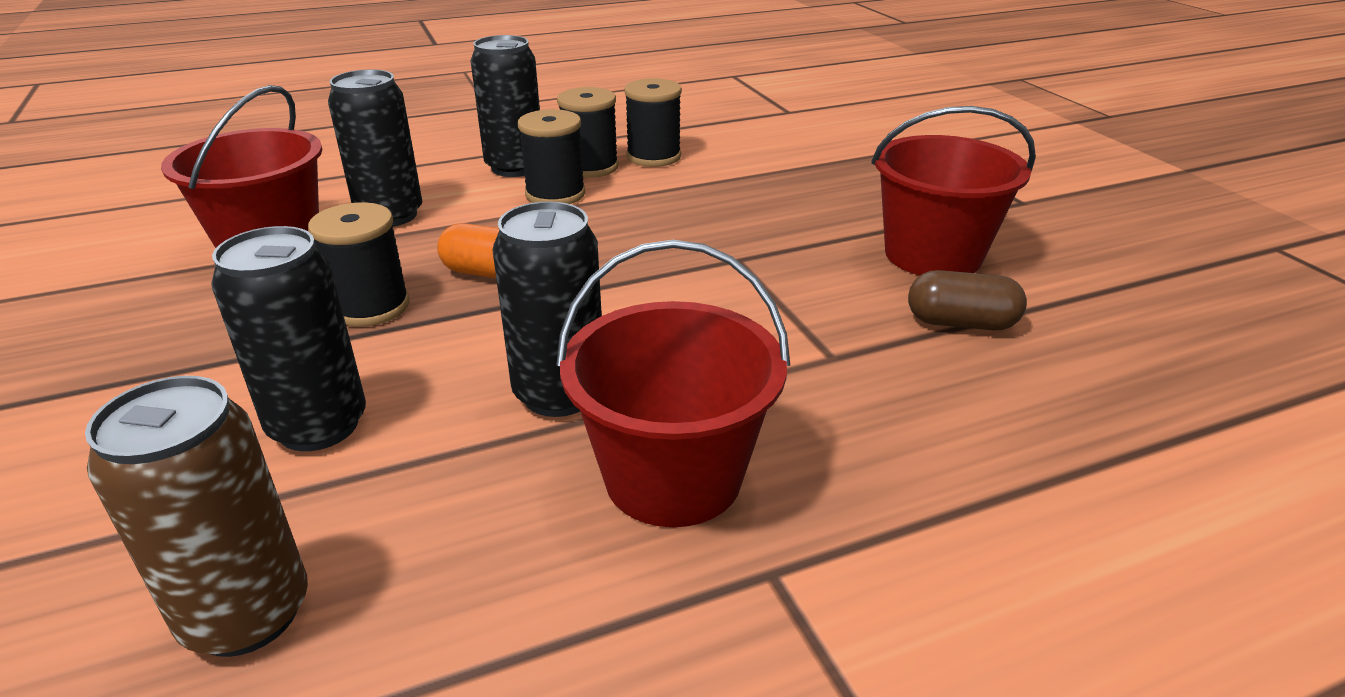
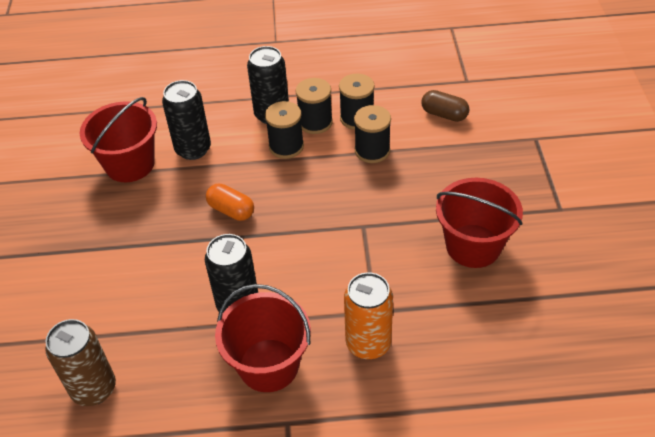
camera: 20 degrees right, 15 degrees up
(318, 426) = (133, 299): black can -> none
(371, 307) = (169, 224): black spool -> black spool (372, 151)
(854, 403) = (368, 343): none -> orange can
(961, 323) = (454, 303): brown capsule -> brown capsule (444, 114)

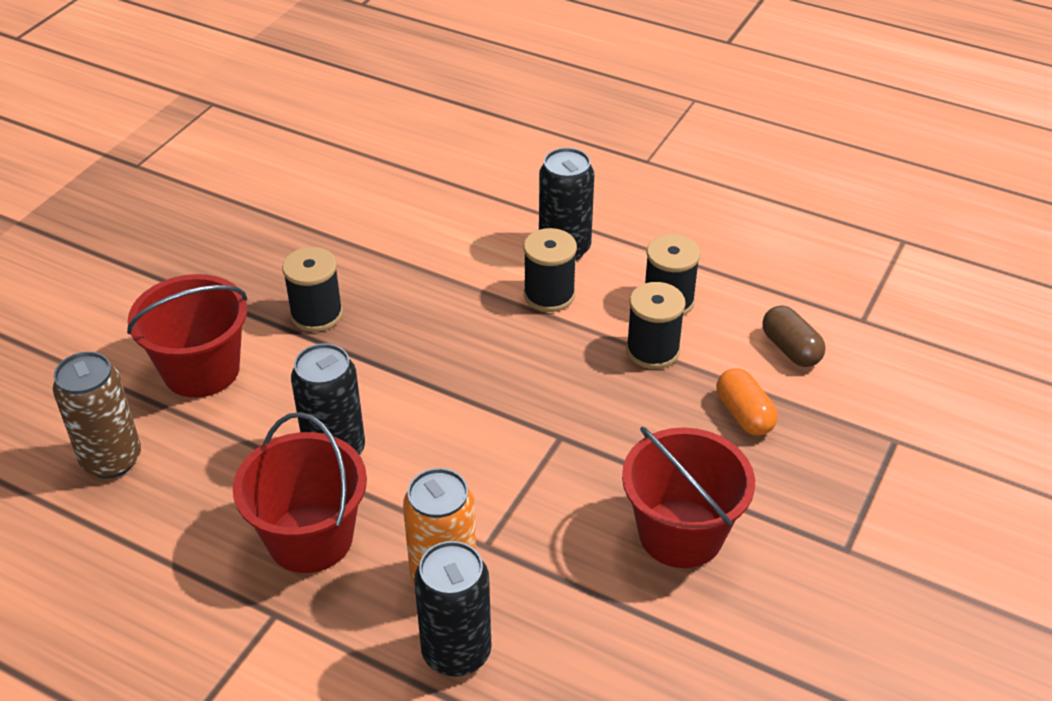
camera: 30 degrees right, 5 degrees down
(130, 164) = (352, 232): red bucket -> red bucket (201, 370)
(193, 149) = (436, 248): black can -> black can (456, 652)
(231, 210) = (419, 339): orange capsule -> orange capsule (744, 414)
(315, 122) = (610, 282): black spool -> black spool (316, 314)

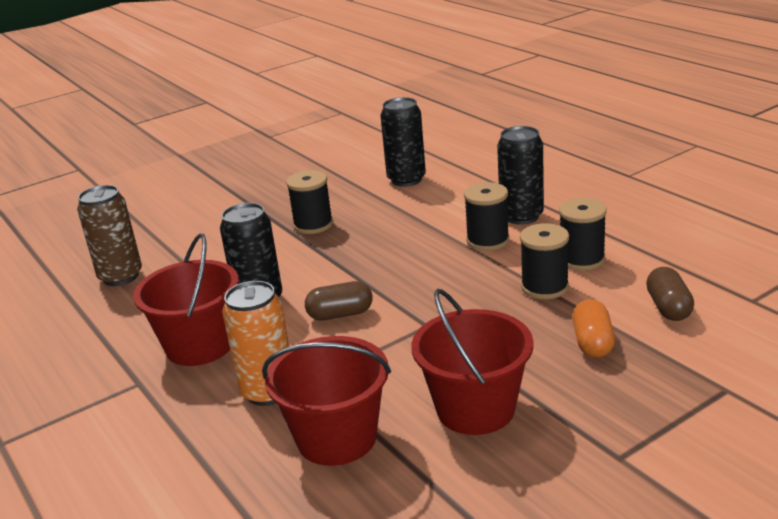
camera: 30 degrees right, 15 degrees down
(201, 370) = (215, 241): red bucket -> red bucket (337, 438)
(450, 446) = (340, 314): none -> brown capsule
(456, 652) = (237, 440): black can -> black can (406, 179)

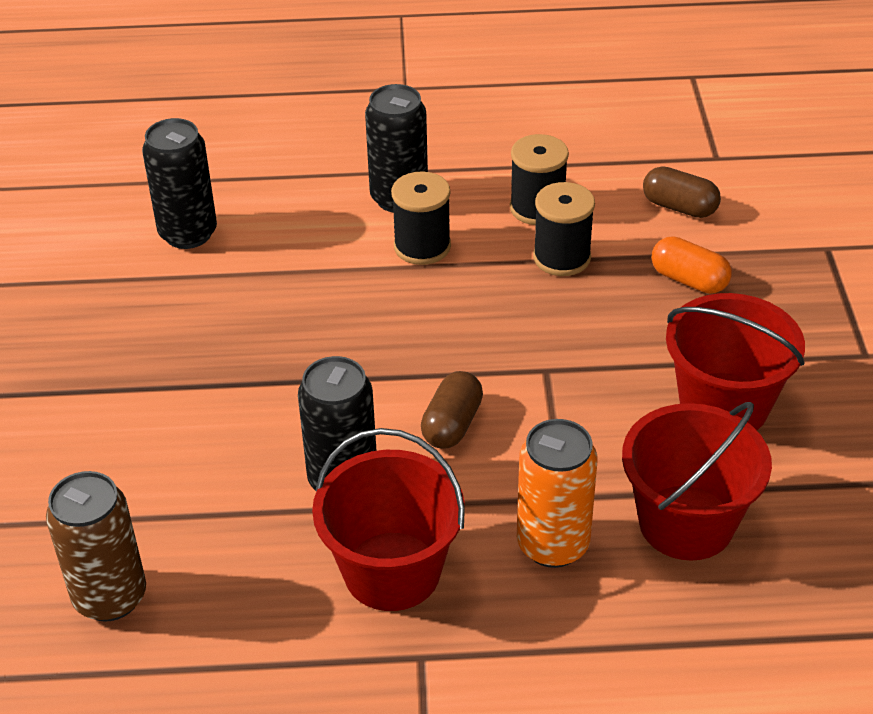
camera: 60 degrees left, 15 degrees up
(313, 225) = (203, 359): black spool -> none

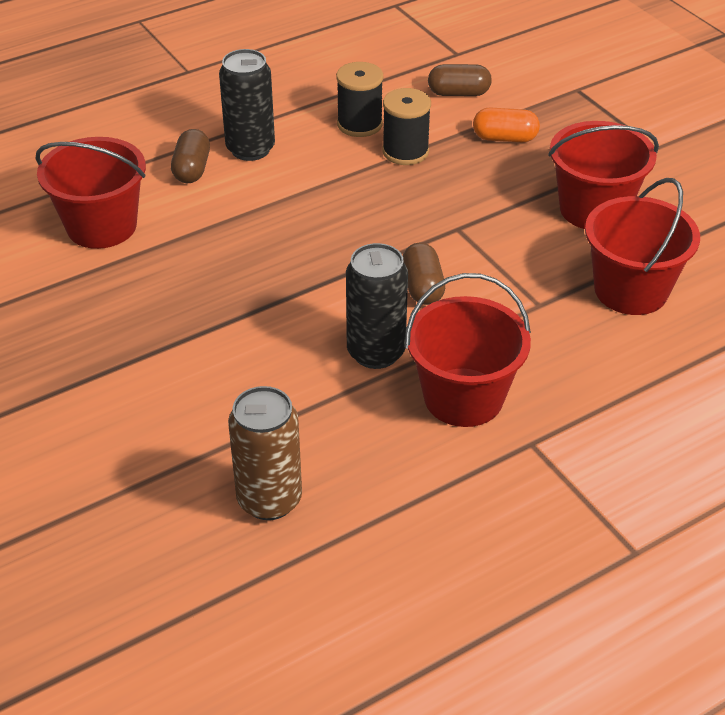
camera: 30 degrees left, 0 degrees up
(188, 233) = (102, 226): black can -> red bucket
(322, 201) = (192, 169): none -> brown capsule
(422, 246) = (297, 176): black spool -> none
(553, 544) = (557, 337): orange can -> none

